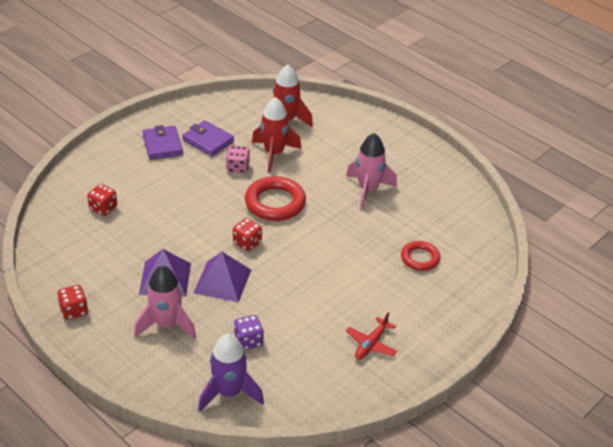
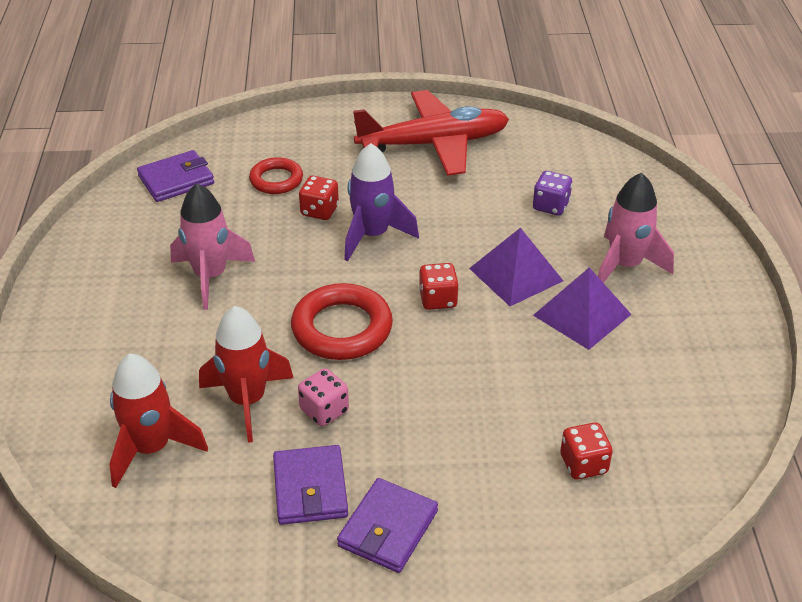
camera: 135 degrees left, 0 degrees up
(74, 311) = (727, 339): red dice -> red dice (319, 211)
(229, 392) = (615, 178): purple rocket -> purple rocket (372, 235)
(371, 344) = (434, 144): red plane -> red plane, size x2.17
(467, 225) = (176, 180): none -> purple wallet

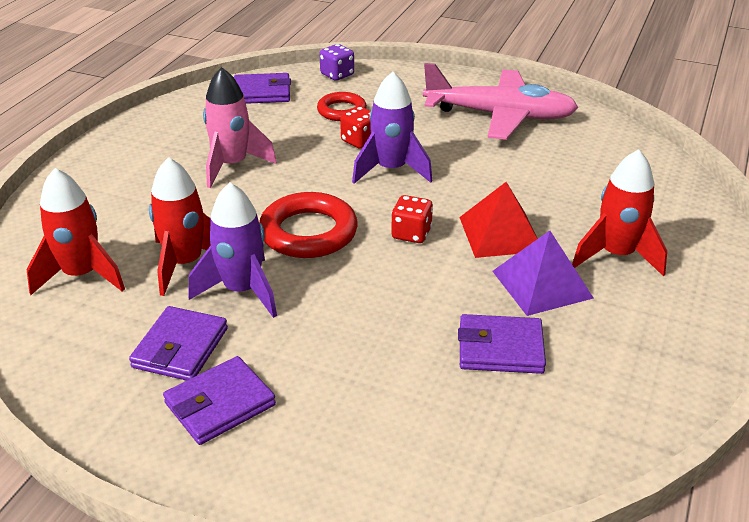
camera: 25 degrees right, 5 degrees down
(324, 410) = (242, 291): pink dice -> purple rocket
(434, 144) = (500, 115): red plane -> pink plane
(515, 274) = (500, 233): purple pyramid -> red pyramid
(550, 206) = (576, 188): purple dice -> purple dice (337, 75)
(583, 464) = (447, 413): red dice -> none
(587, 388) = (500, 348): none -> purple wallet
(625, 266) = (616, 255): pink rocket -> red rocket

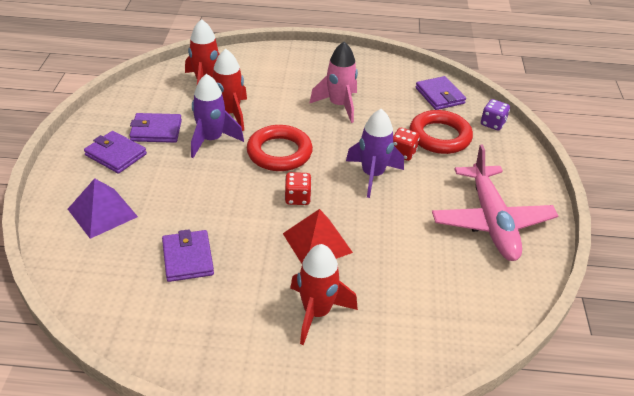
camera: 70 degrees right, 5 degrees up
(341, 111) = (440, 136): red ring -> red ring, size x1.62
(542, 284) = (264, 272): purple pyramid -> purple pyramid (102, 213)

